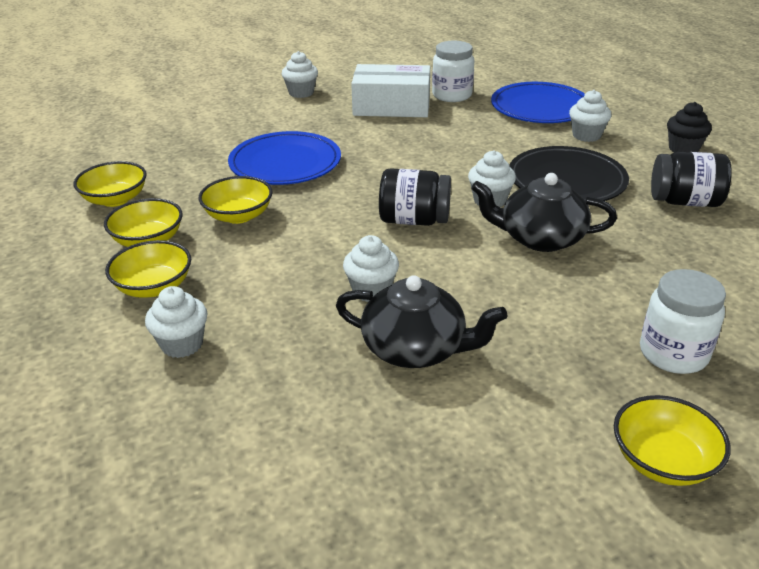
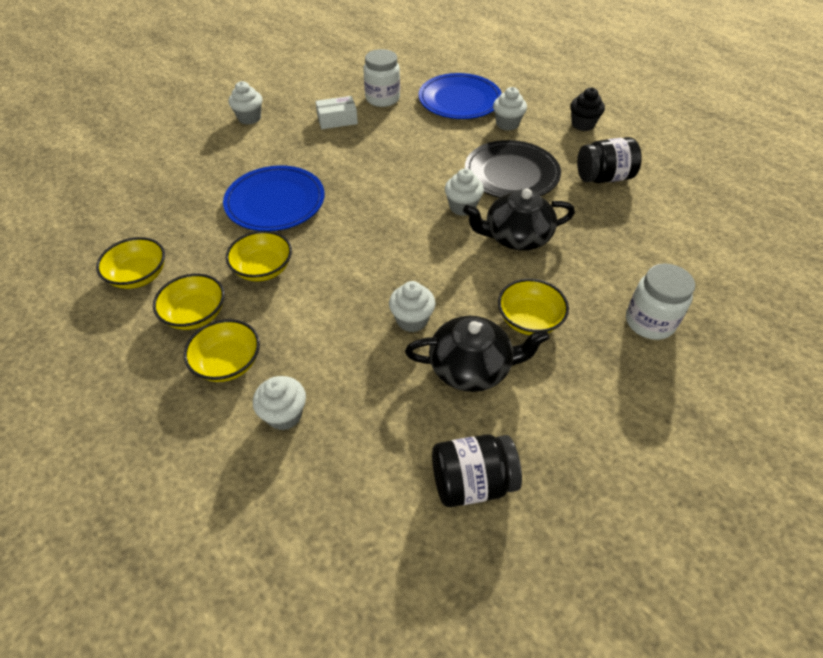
camera: 20 degrees left, 15 degrees up
(391, 106) = (337, 120): white box -> white box, size x0.57
(414, 220) = (412, 240): black jar -> black jar (472, 482)
(663, 461) = (678, 416): yellow bowl -> yellow bowl (529, 320)

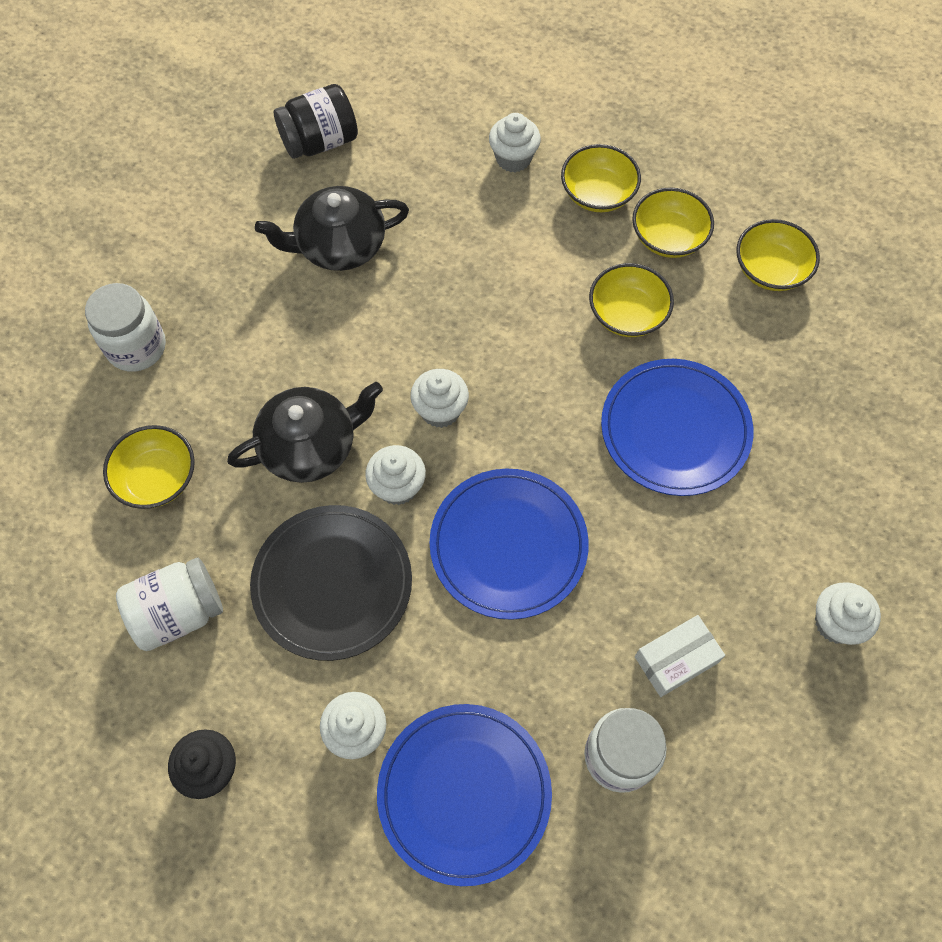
camera: 165 degrees right, 15 degrees up
(404, 171) = (508, 545): none -> blue plate
(412, 320) = (419, 286): white cupcake -> white cupcake (440, 410)
(529, 320) = (281, 318): yellow bowl -> yellow bowl (157, 478)
(603, 177) = (178, 612): black jar -> white jar

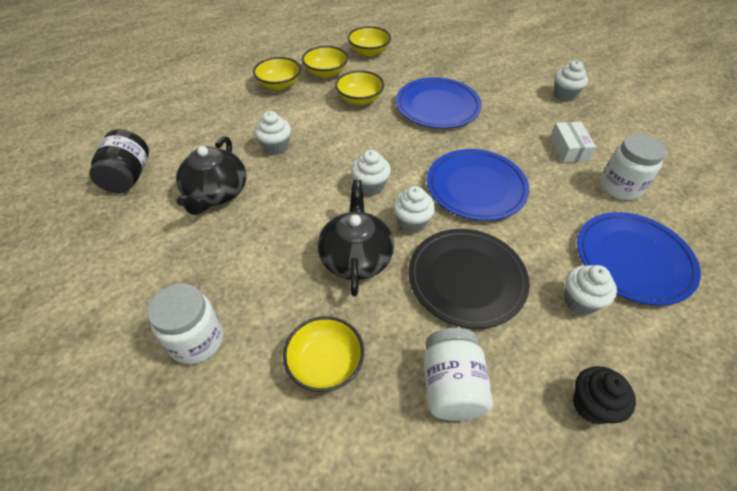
camera: 65 degrees left, 15 degrees down
(513, 158) = (228, 104): white cupcake -> white cupcake (276, 147)

